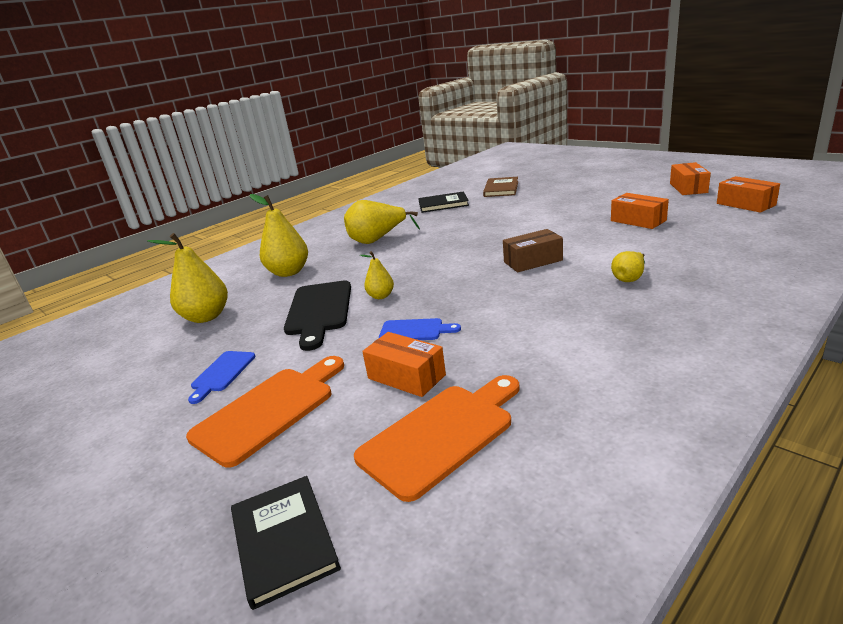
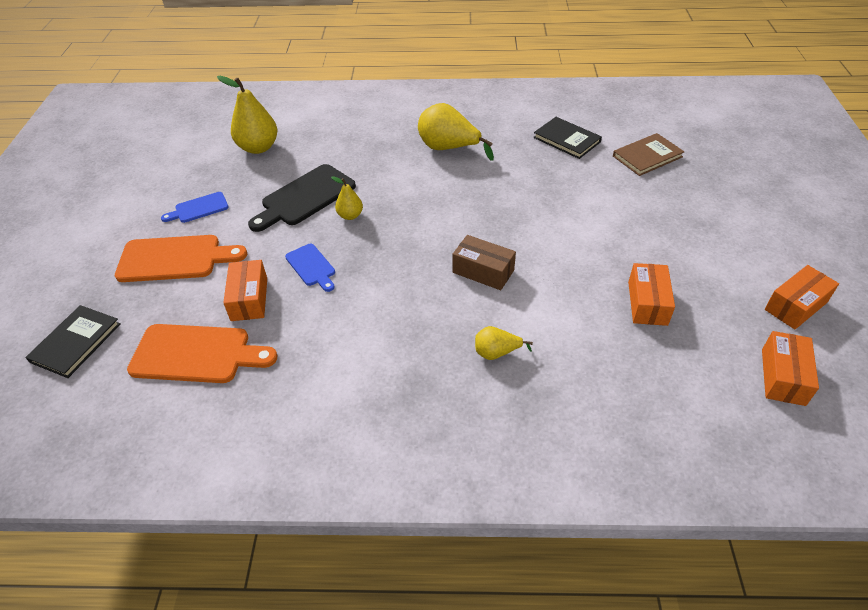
camera: 45 degrees right, 20 degrees up
(289, 272) = (351, 139): yellow pear -> none

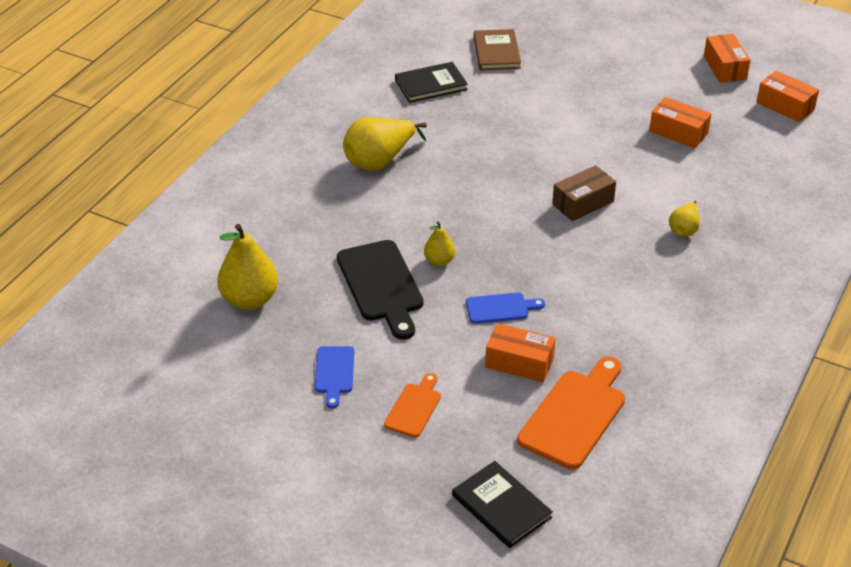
camera: 65 degrees left, 5 degrees down
(175, 259) = (414, 408): orange cutting board -> orange cutting board, size x0.55

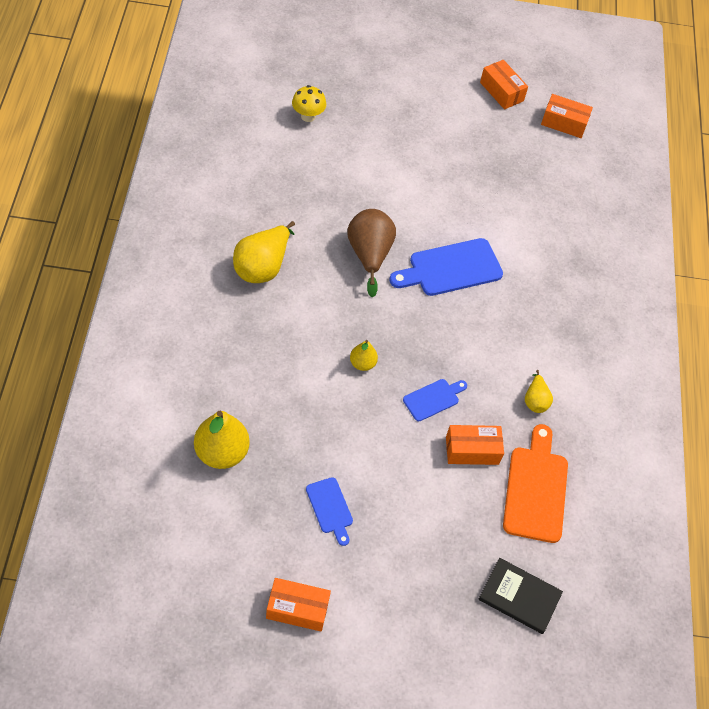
camera: 30 degrees left, 15 degrees up
(381, 285) = (326, 403): black cutting board -> none
(414, 408) = (410, 523): orange cutting board -> none
(431, 85) = (267, 167): black book -> none
(496, 52) = (308, 116): brown book -> yellow mushroom
(498, 174) = (369, 255): none -> brown pear
(583, 203) = (450, 268): brown box -> blue cutting board
(678, 132) = (494, 172): orange box -> orange box (297, 609)
(684, 229) = (540, 275): yellow pear -> yellow pear (535, 400)

